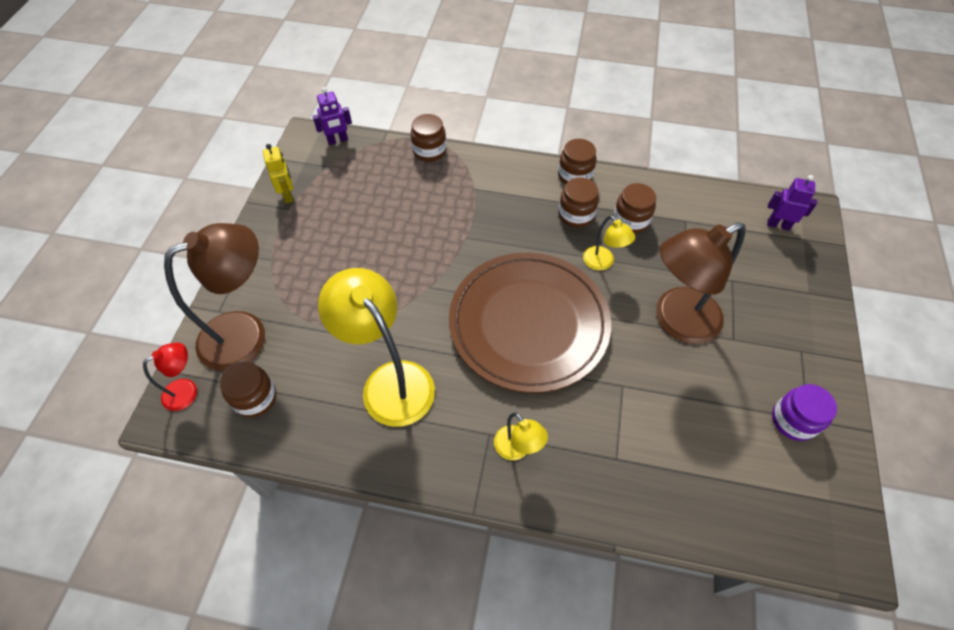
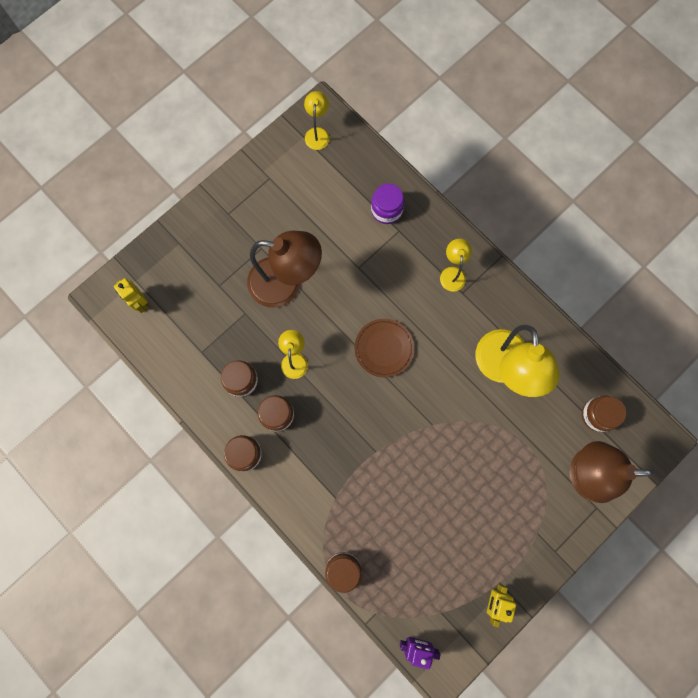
camera: 145 degrees left, 20 degrees up
(187, 390) = (641, 451): red lamp -> none
(528, 323) = (384, 348): brown plate -> brown plate, size x0.46
(778, 225) = (140, 302): purple robot -> yellow robot
(793, 420) = (278, 183): purple jar -> purple jar (386, 210)
(820, 518) = (317, 133): none -> yellow lamp

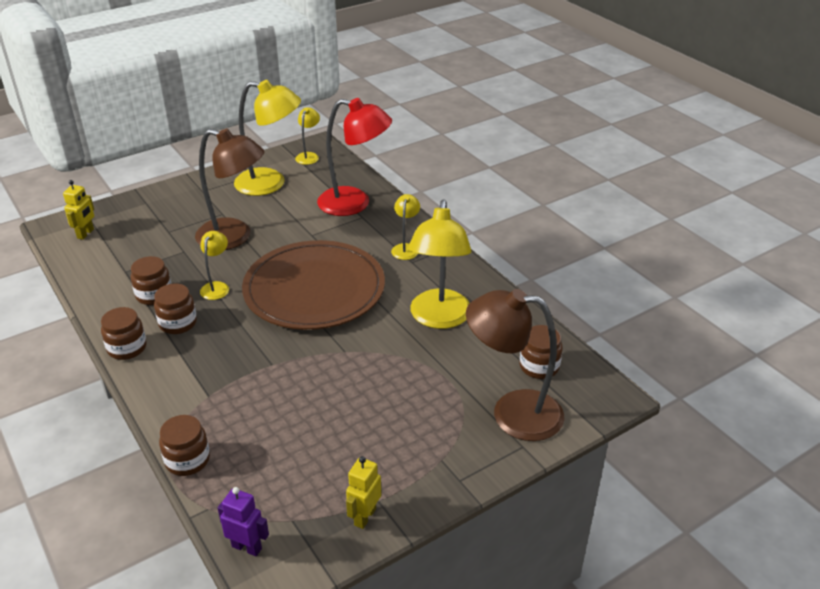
camera: 10 degrees right, 40 degrees down
(140, 302) = (86, 234): yellow robot -> yellow robot turned 135 degrees counterclockwise
(293, 189) = (270, 183): none -> yellow lamp
(384, 348) = (314, 290): brown plate -> brown plate, size x2.17
(386, 210) = (354, 203): purple jar -> red lamp

